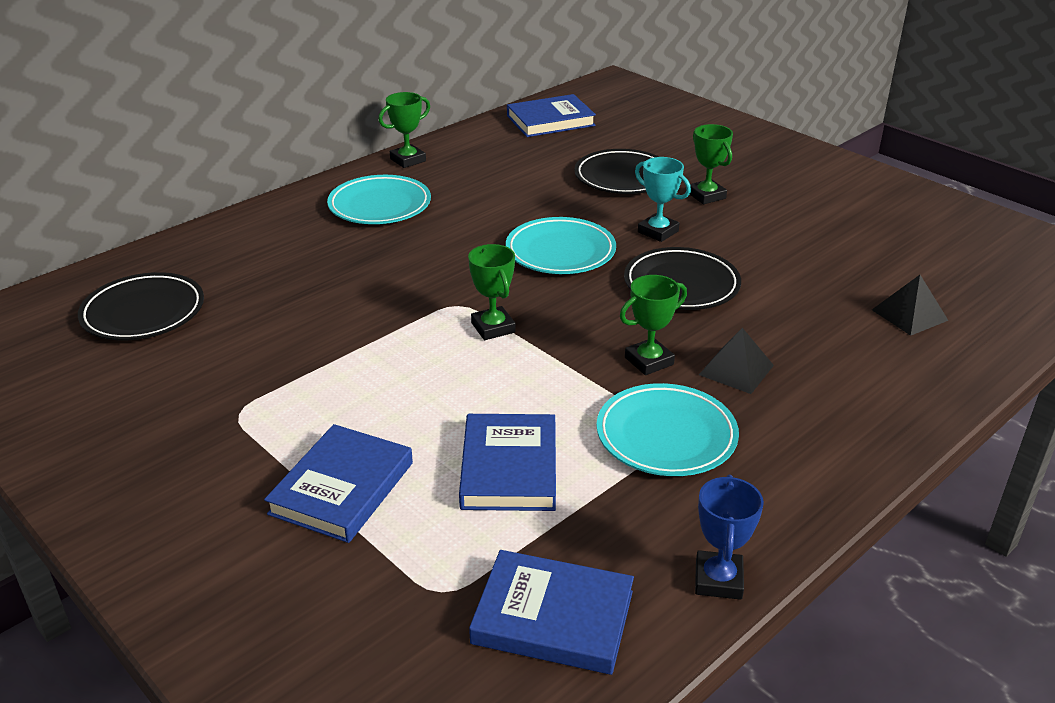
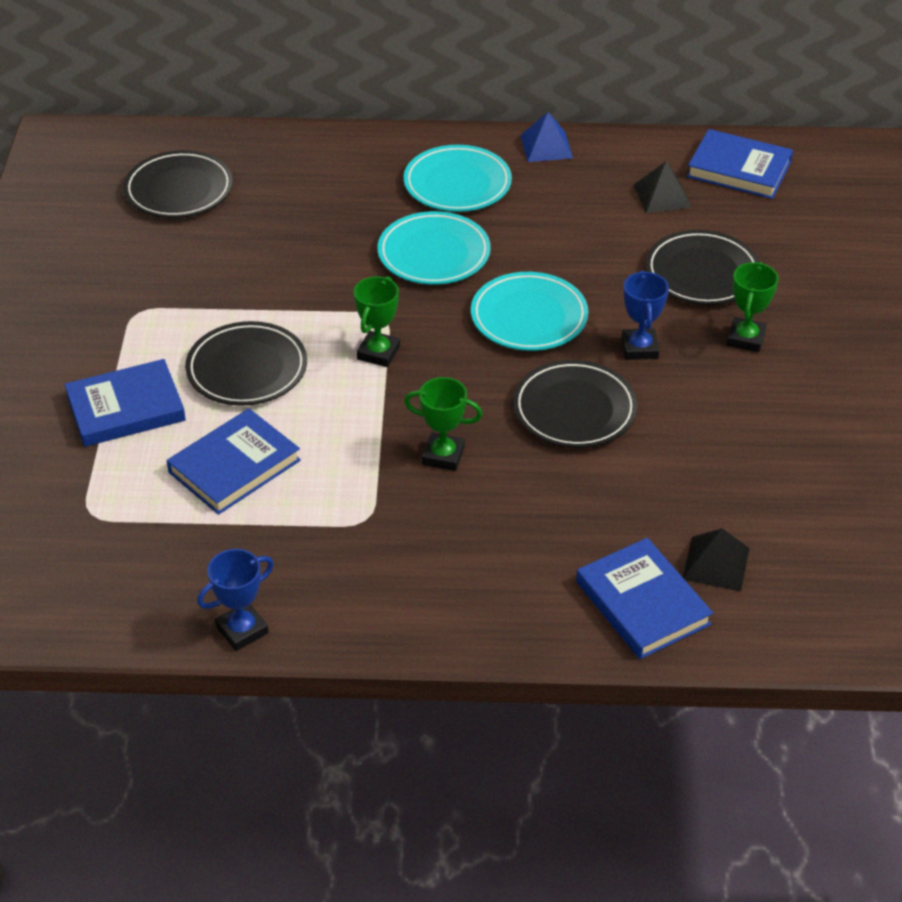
camera: 45 degrees right, 10 degrees up
(406, 396) = (247, 369): none -> black plate
(408, 160) = (546, 146): green trophy -> blue pyramid
(553, 617) = (123, 575): blue book -> blue book (642, 603)
(658, 232) = (639, 348): turquoise trophy -> blue trophy
(666, 436) = (363, 518): turquoise plate -> turquoise plate (434, 254)
(736, 370) = (494, 507): black pyramid -> black pyramid (662, 196)

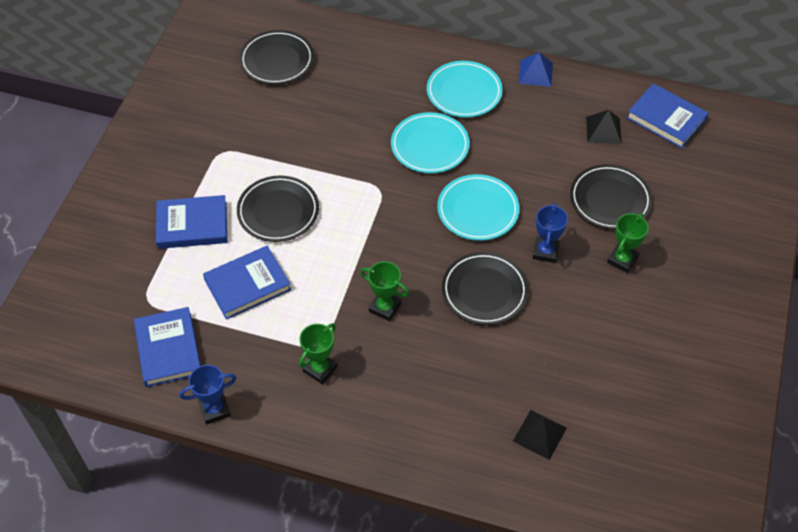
camera: 15 degrees right, 10 degrees up
(378, 353) = (368, 217): green trophy -> green trophy (320, 369)
(642, 603) = (479, 453): blue book -> blue book (168, 349)

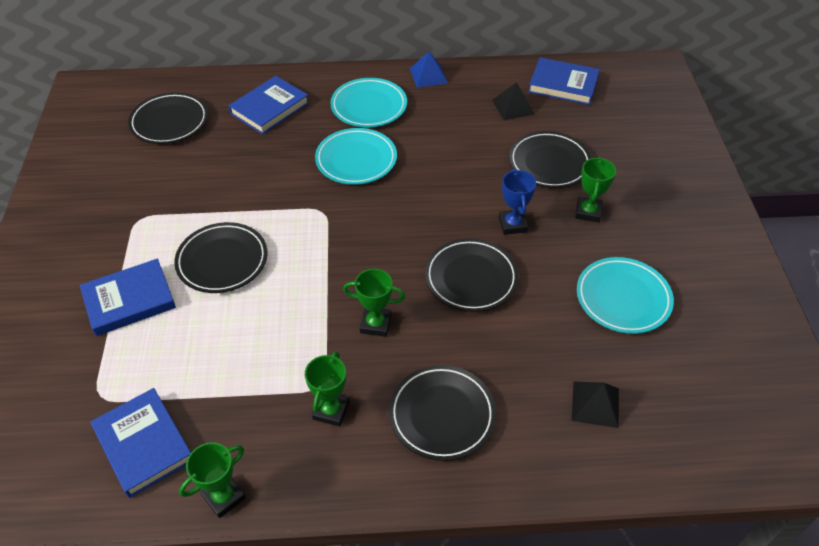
camera: 20 degrees left, 5 degrees down
(215, 409) = (224, 497): blue trophy -> green trophy
(247, 285) = (214, 345): blue book -> blue book (269, 108)
(407, 401) = (442, 415): none -> black plate
(478, 210) = (429, 205): turquoise plate -> turquoise plate (623, 298)

